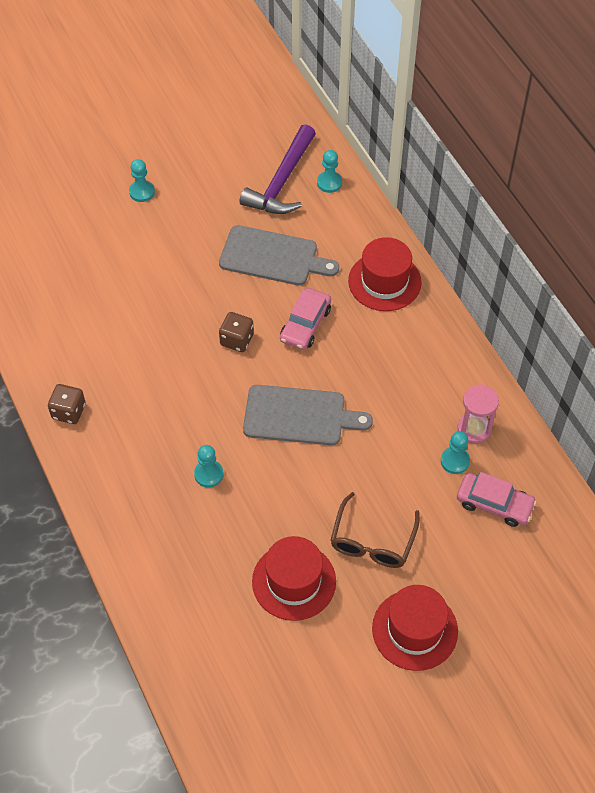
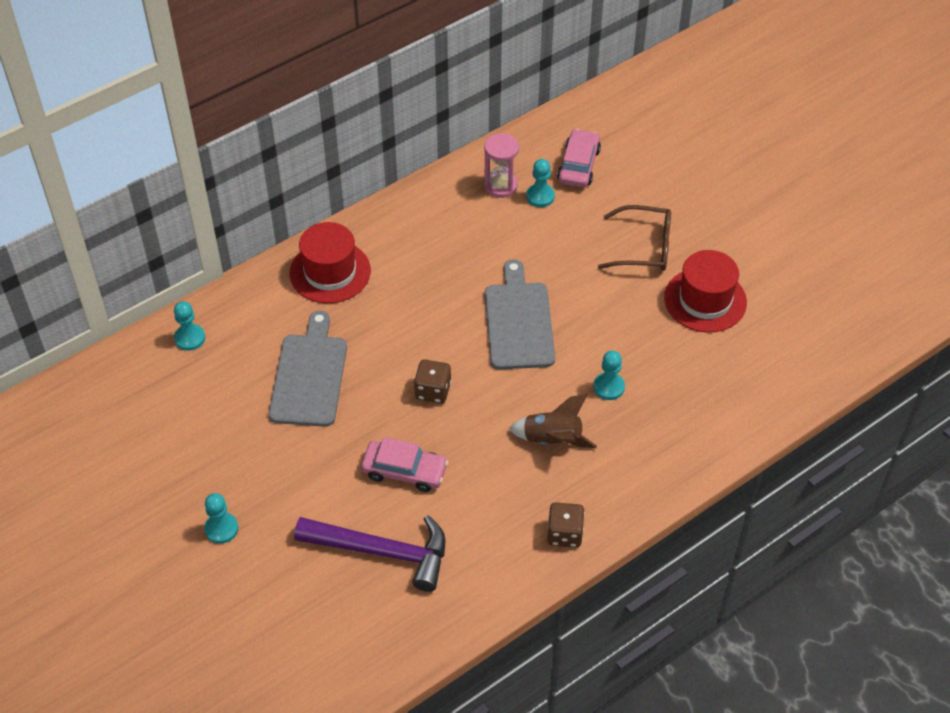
camera: 100 degrees left, 5 degrees down
(163, 419) = (552, 440): none -> brown rocket
(281, 182) = (192, 384): purple hammer -> purple hammer (383, 552)
(305, 324) = (400, 332): pink car -> pink car (404, 471)
(415, 630) = (722, 208): red hat -> none

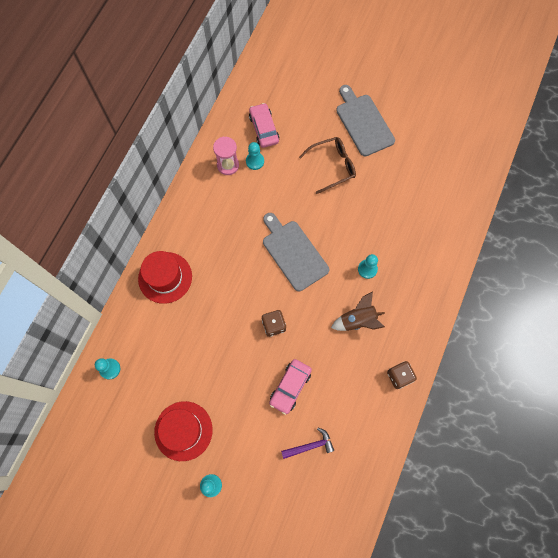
camera: 30 degrees left, 20 degrees up
(309, 376) = (197, 355): grey cutting board -> grey cutting board (363, 123)
(383, 552) = (310, 446): purple hammer -> purple hammer, size x0.53
(404, 471) = (290, 387): pink car -> pink car turned 135 degrees clockwise
(705, 300) = (385, 184): red hat -> red hat (183, 430)

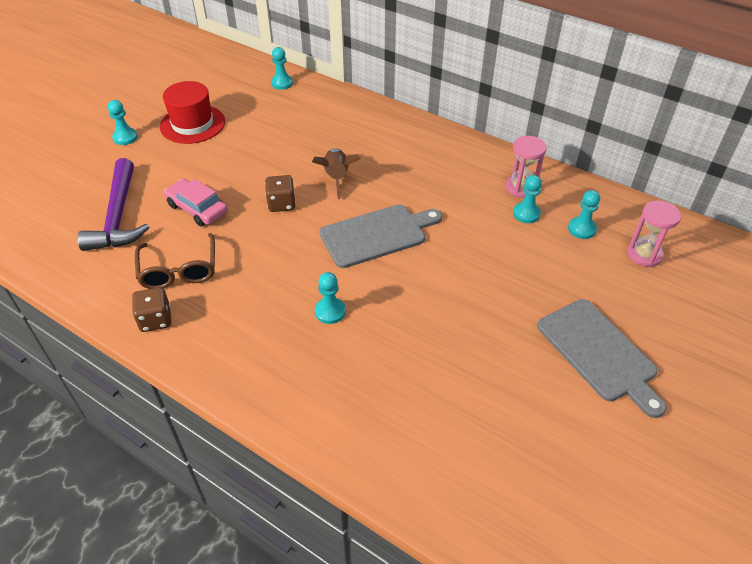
camera: 100 degrees right, 25 degrees down
(165, 277) = (373, 124): red hat -> none
(264, 129) = (581, 229): pink car -> turquoise pawn
(281, 95) = (644, 255): none -> pink hourglass
(310, 446) = (118, 217): purple hammer -> purple hammer, size x1.87
(332, 166) = (513, 298): brown glasses -> brown glasses (179, 270)
(357, 320) = (256, 287): brown rocket -> brown rocket (336, 178)
(363, 123) = (599, 353): grey cutting board -> grey cutting board turned 75 degrees clockwise

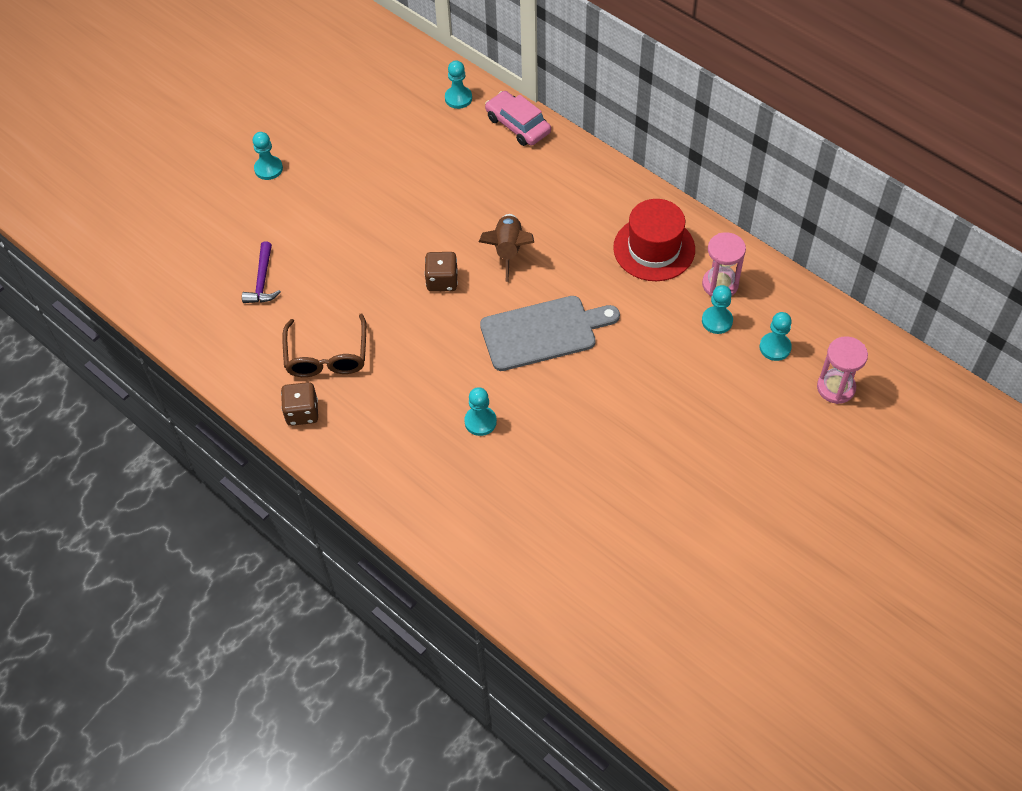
camera: 10 degrees right, 10 degrees up
(118, 217) = (262, 281): purple hammer -> purple hammer, size x0.53
(192, 124) = (347, 155): red hat -> red hat (654, 248)
(197, 208) = (348, 278): pink car -> pink car (518, 125)
(599, 353) = (749, 498): grey cutting board -> none

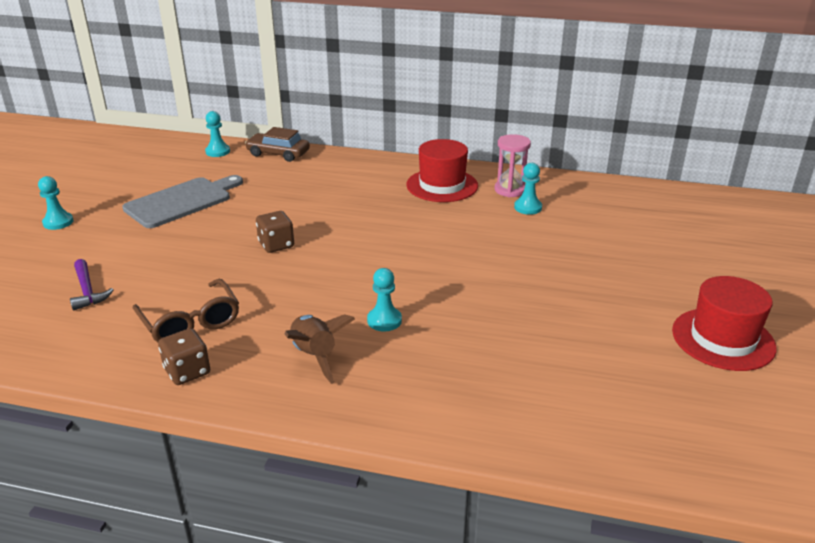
camera: 30 degrees left, 25 degrees down
(508, 250) = (323, 214): brown rocket -> brown rocket (314, 356)
(518, 125) = (278, 153): pink car -> brown car
(543, 332) = (394, 250): grey cutting board -> grey cutting board (182, 201)
(754, 572) = (723, 339): none -> red hat
(775, 347) = (585, 209): turquoise pawn -> none
(836, 388) = (651, 217): pink hourglass -> none

